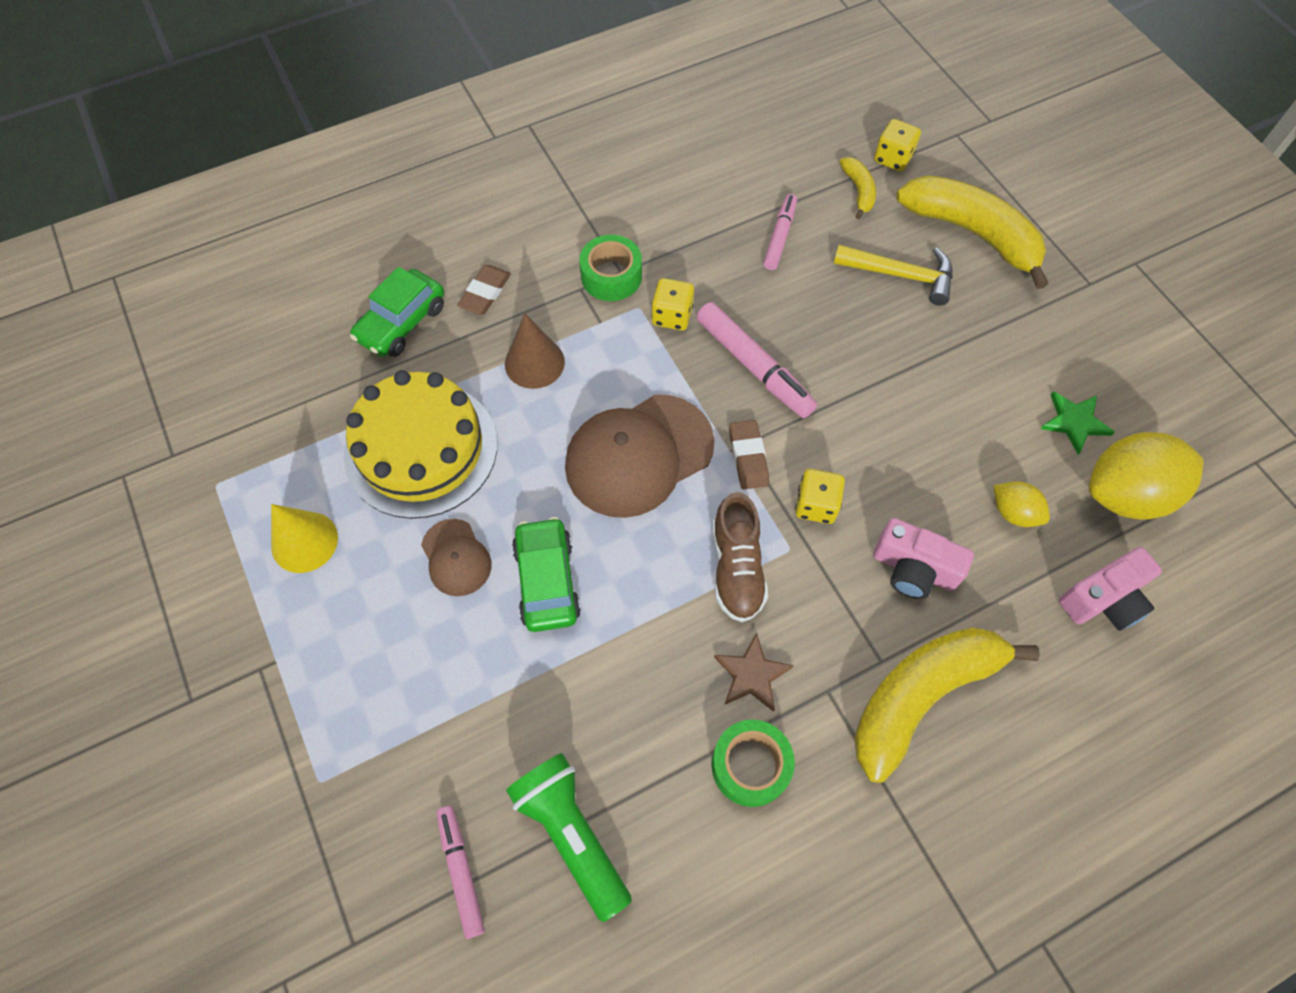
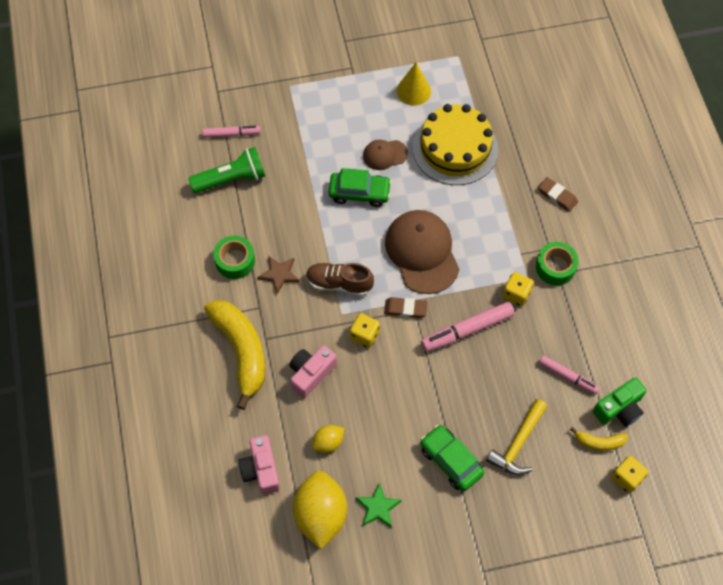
camera: 105 degrees right, 0 degrees up
(401, 322) = (544, 150): green car -> green car (451, 460)
(534, 363) = (499, 212): brown cone -> none
(803, 177) = (619, 409): none -> green camera
(972, 233) = (544, 506): yellow banana -> none

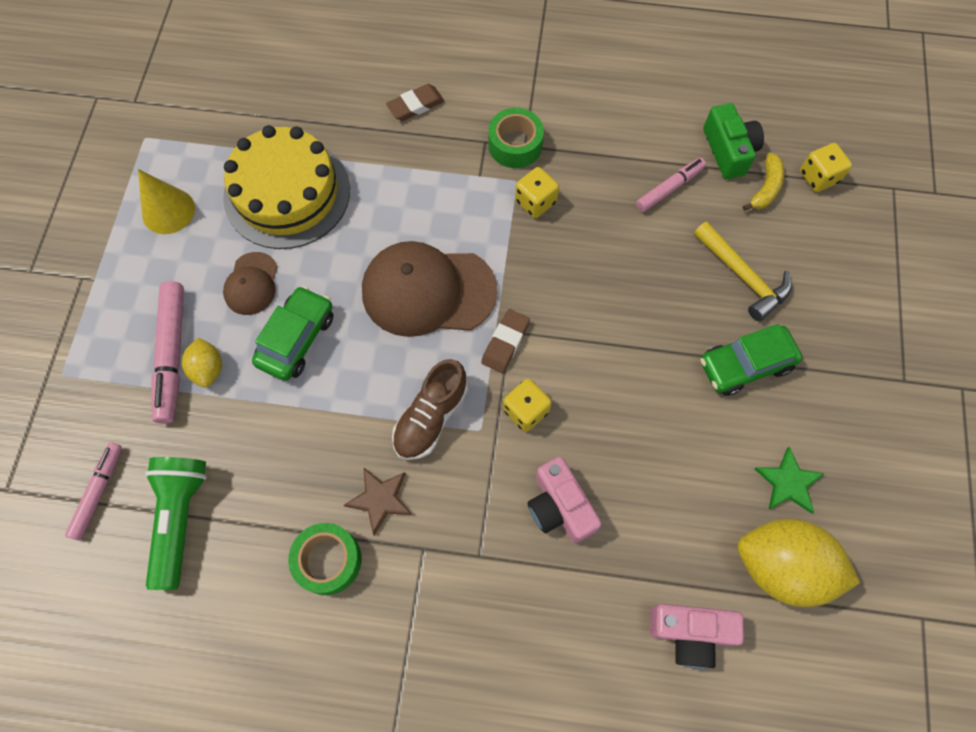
camera: 70 degrees left, 5 degrees up
(241, 351) = (487, 601): yellow banana -> none
(328, 442) = (674, 518): yellow lemon -> yellow lemon (208, 369)
(467, 330) = (565, 277): pink marker -> pink marker (172, 355)

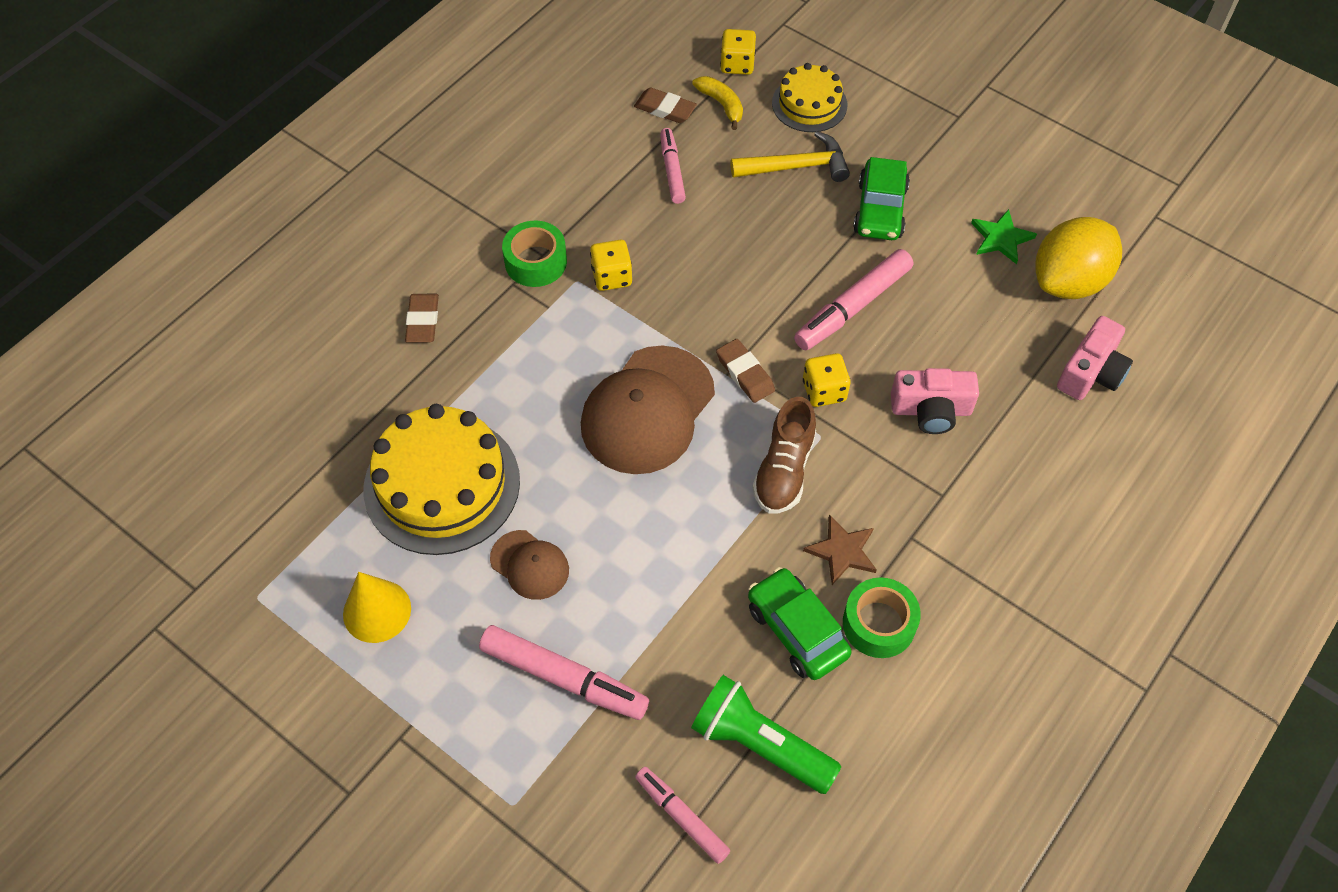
camera: 60 degrees left, 10 degrees down
(208, 369) = (604, 649): yellow lemon -> none
(297, 339) = (624, 550): green car -> green car (797, 630)
(431, 417) = (784, 470): brown shoe -> brown shoe turned 45 degrees clockwise
(625, 392) = (853, 307): none -> pink marker
(728, 151) = (665, 109): green camera -> brown eraser
(819, 252) = (809, 104): none -> yellow cake

